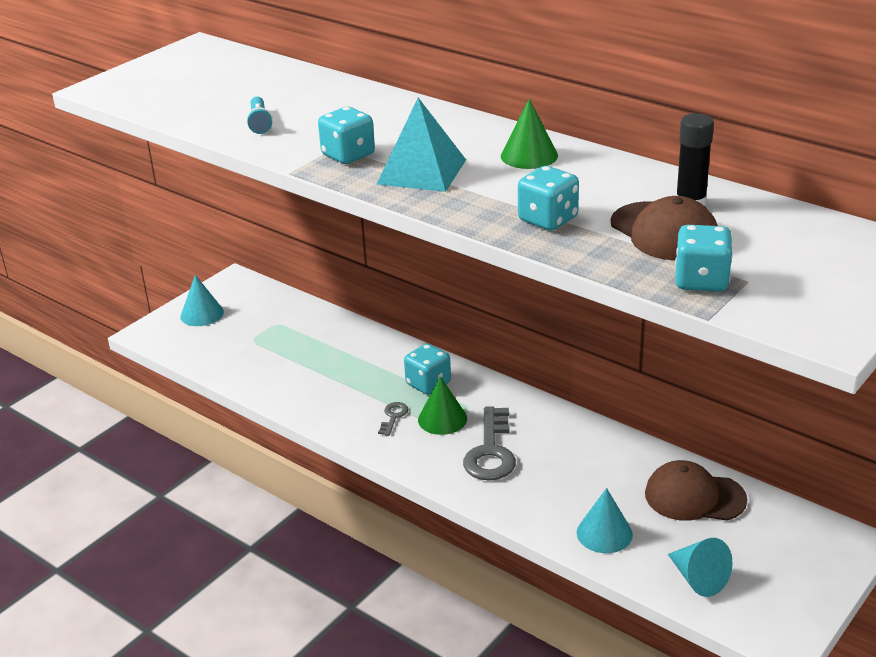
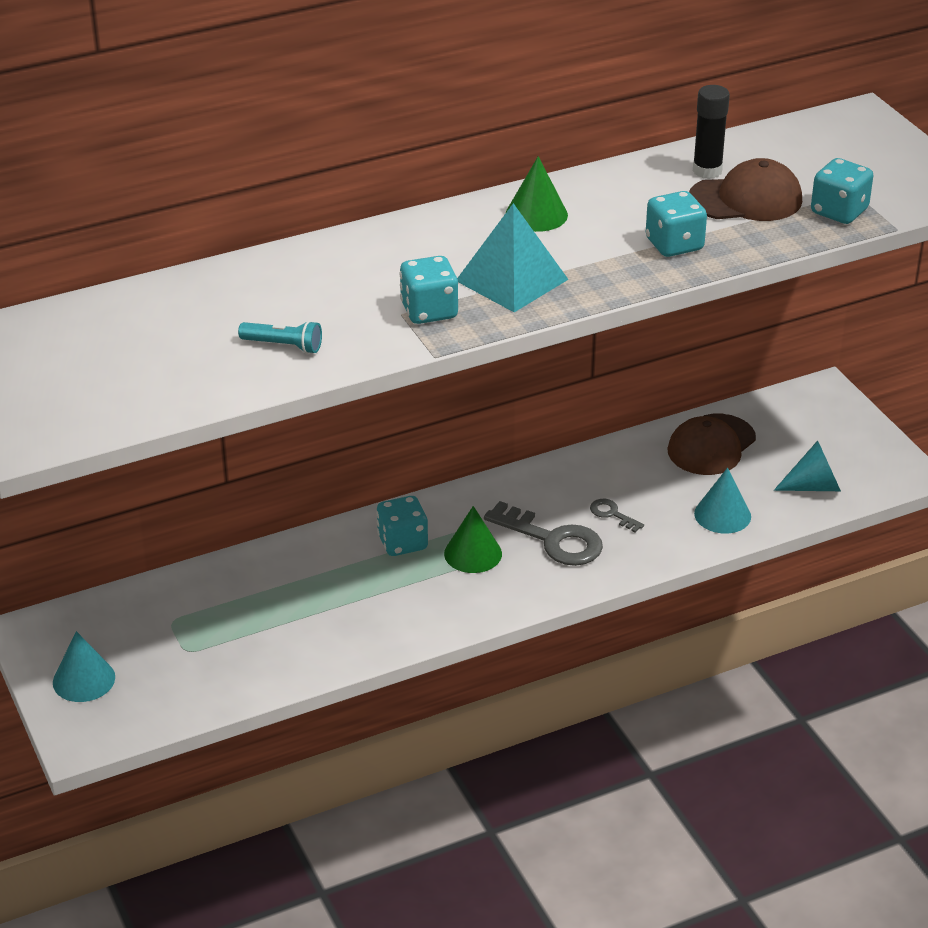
camera: 65 degrees left, 5 degrees up
(393, 417) = (440, 586): grey key -> grey key (612, 514)

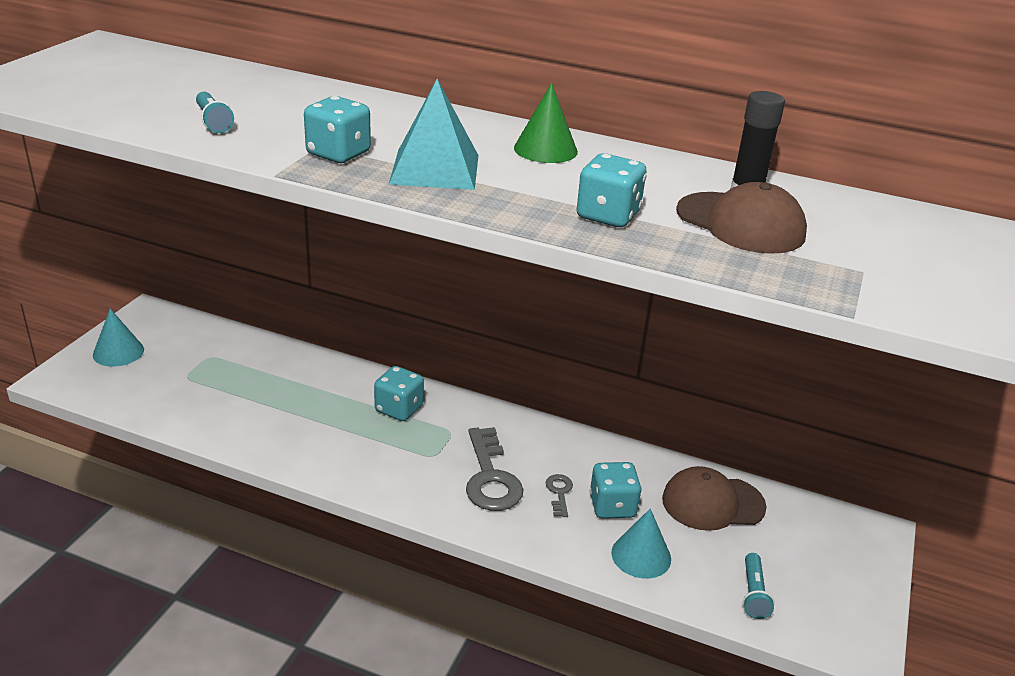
camera: 45 degrees right, 5 degrees down
(473, 553) = (427, 446): green cone -> none
(814, 486) = (753, 593): turquoise cone -> turquoise flashlight
(839, 211) = (816, 274): turquoise dice -> turquoise dice (612, 506)

